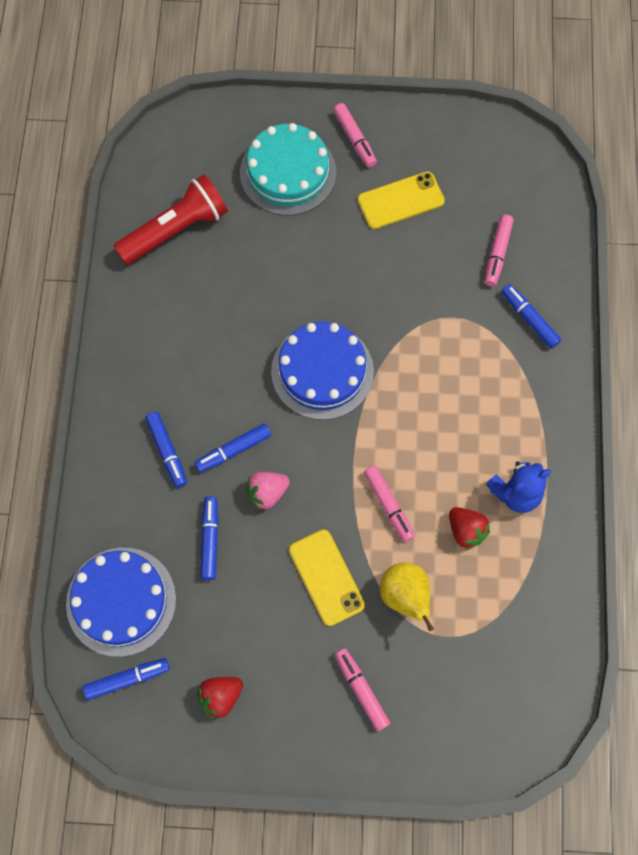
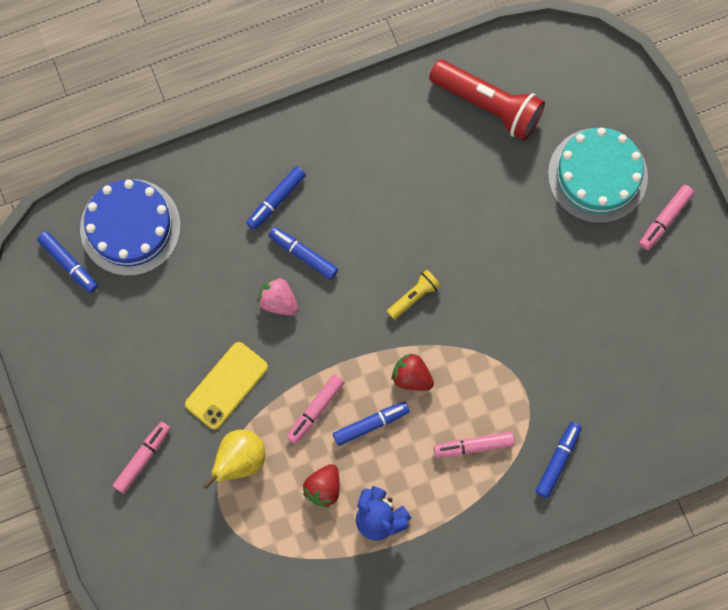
camera: 65 degrees right, 5 degrees up
(210, 540) = (214, 273): blue marker -> blue marker (370, 424)
(220, 697) = (87, 345): red strawberry -> red strawberry (411, 377)
(322, 371) = (414, 296): blue cake -> yellow flashlight
(400, 200) = (621, 290): yellow phone -> none
(497, 253) = (611, 403): pink marker -> pink marker (473, 446)

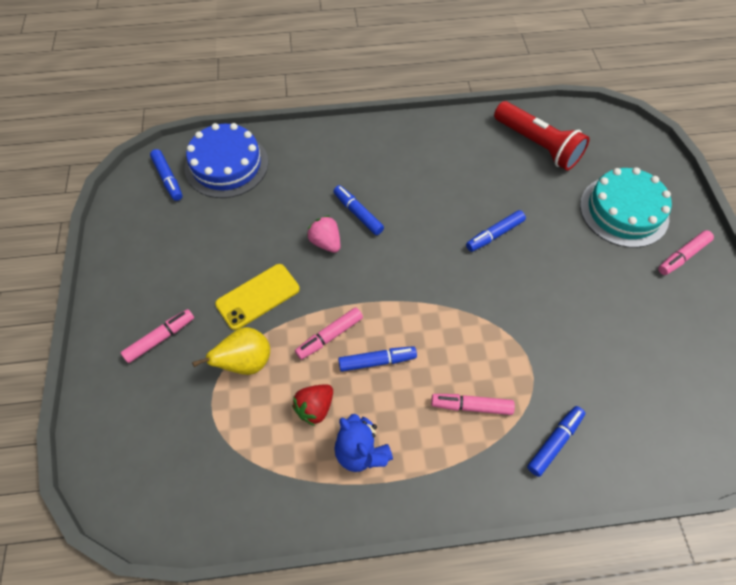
camera: 15 degrees right, 15 degrees down
(276, 200) = (348, 172): blue marker -> blue marker (494, 235)
(411, 377) = (426, 329): red strawberry -> none
(414, 296) = (444, 265): yellow flashlight -> none

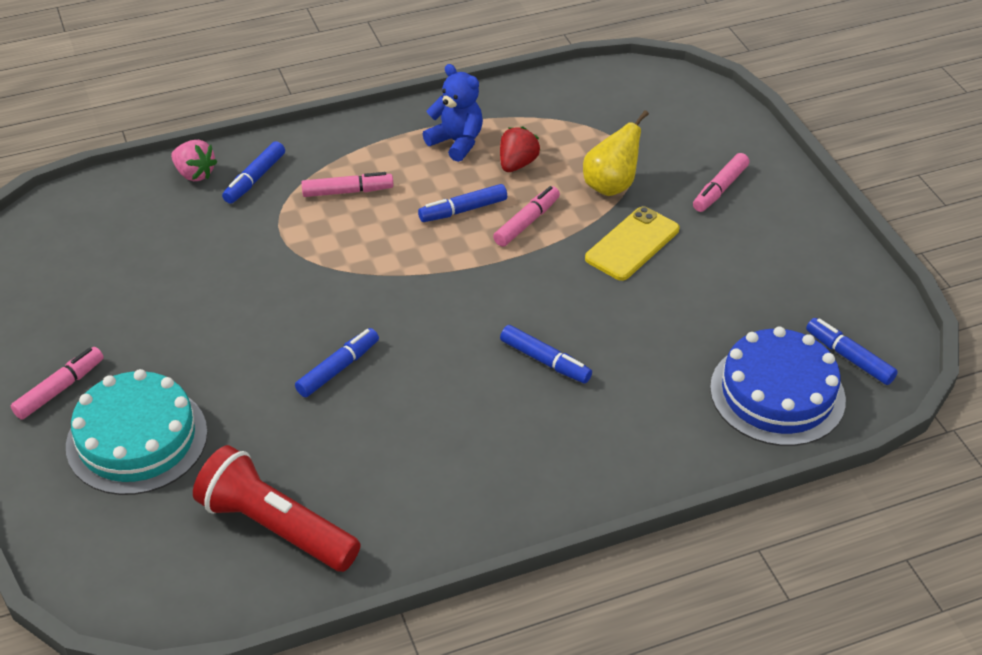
camera: 165 degrees right, 15 degrees down
(326, 242) = (575, 316): pink strawberry -> pink strawberry (194, 174)

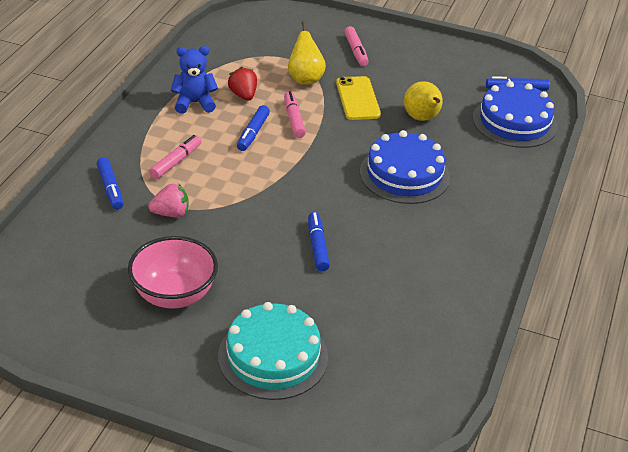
camera: 50 degrees left, 5 degrees down
(59, 389) = (185, 368): pink marker -> none
(152, 317) = (174, 295): none -> pink bowl
(194, 174) = (67, 208): pink strawberry -> pink strawberry (171, 213)
(276, 527) = (412, 337): red flashlight -> none
(545, 361) = (404, 174): blue marker -> blue cake
(668, 314) = (422, 118): none -> yellow pear

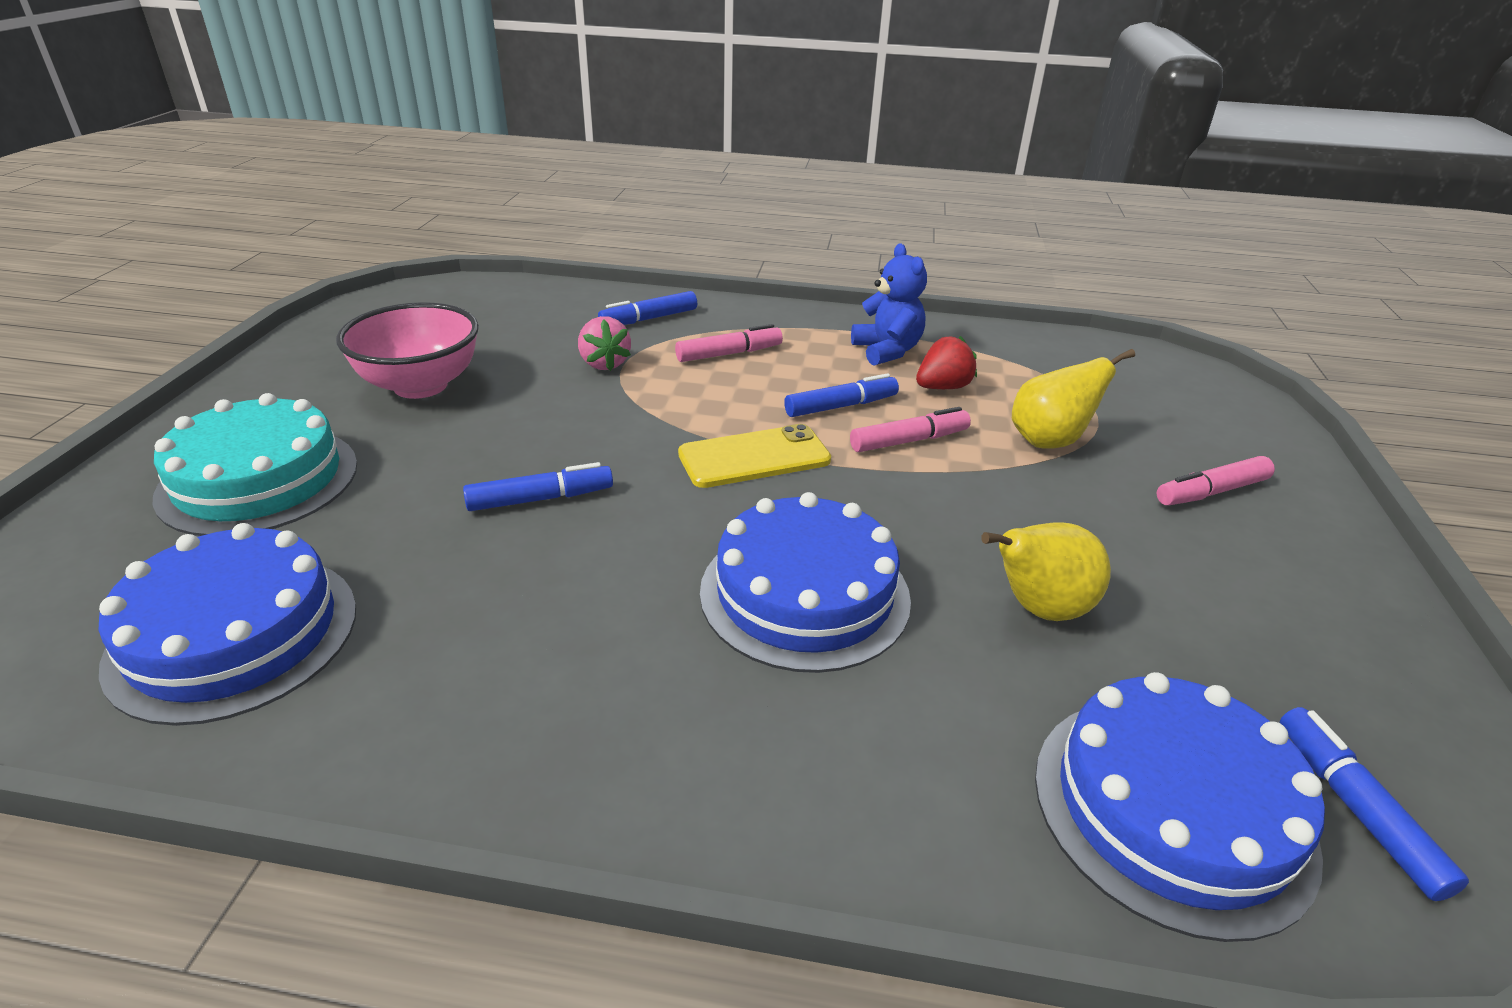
camera: 80 degrees right, 5 degrees down
(176, 162) = (729, 354): pink marker -> pink marker turned 45 degrees counterclockwise
(253, 133) = (840, 406): blue marker -> blue marker turned 150 degrees clockwise
(357, 98) = (1037, 508): yellow phone -> yellow phone (754, 457)
(406, 345) = (234, 634): none -> blue cake

